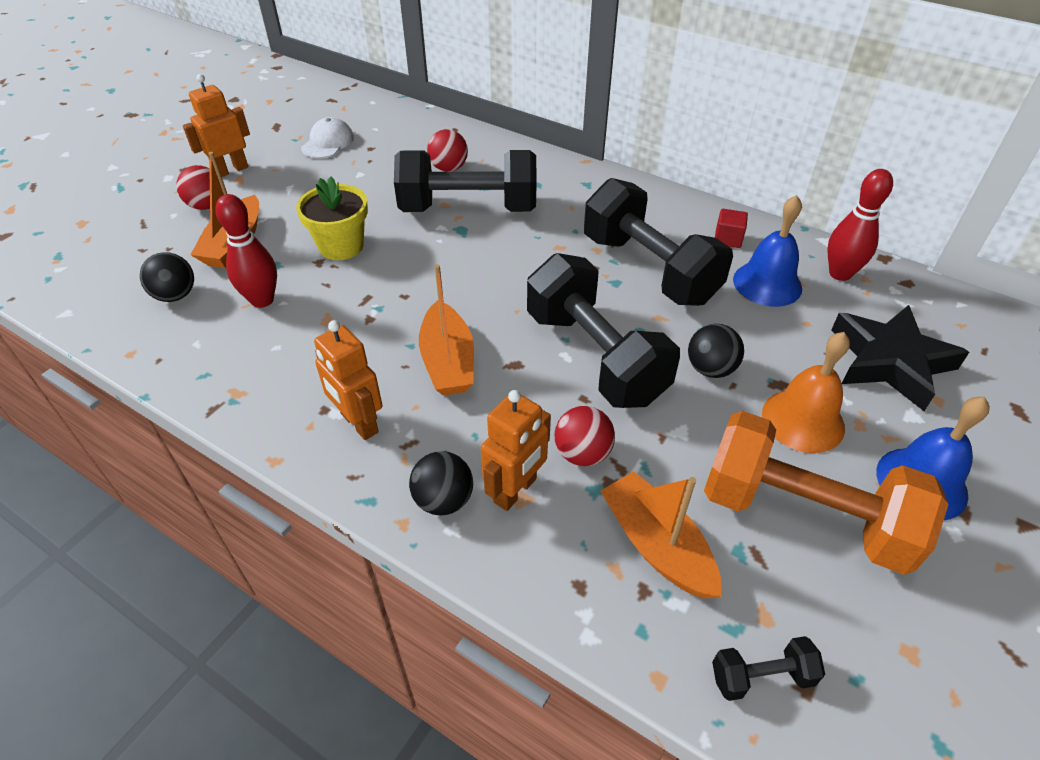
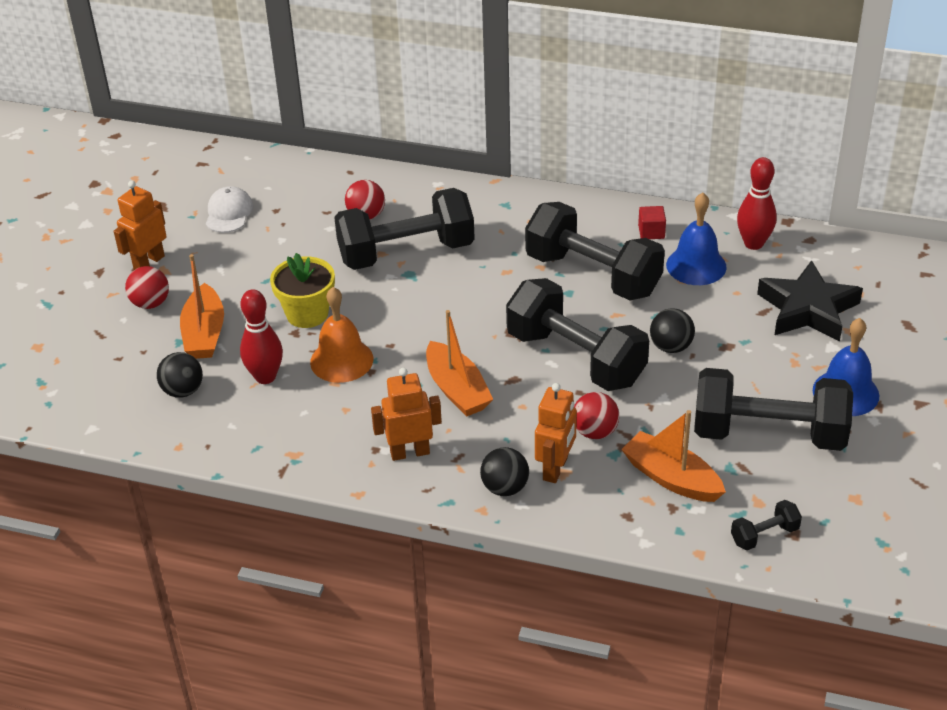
camera: 15 degrees left, 5 degrees down
(358, 423) = (410, 452): orange robot -> orange robot turned 135 degrees clockwise
(803, 420) = (752, 369): orange bell -> orange bell (341, 360)
(804, 515) = (768, 434): orange dumbbell -> black dumbbell

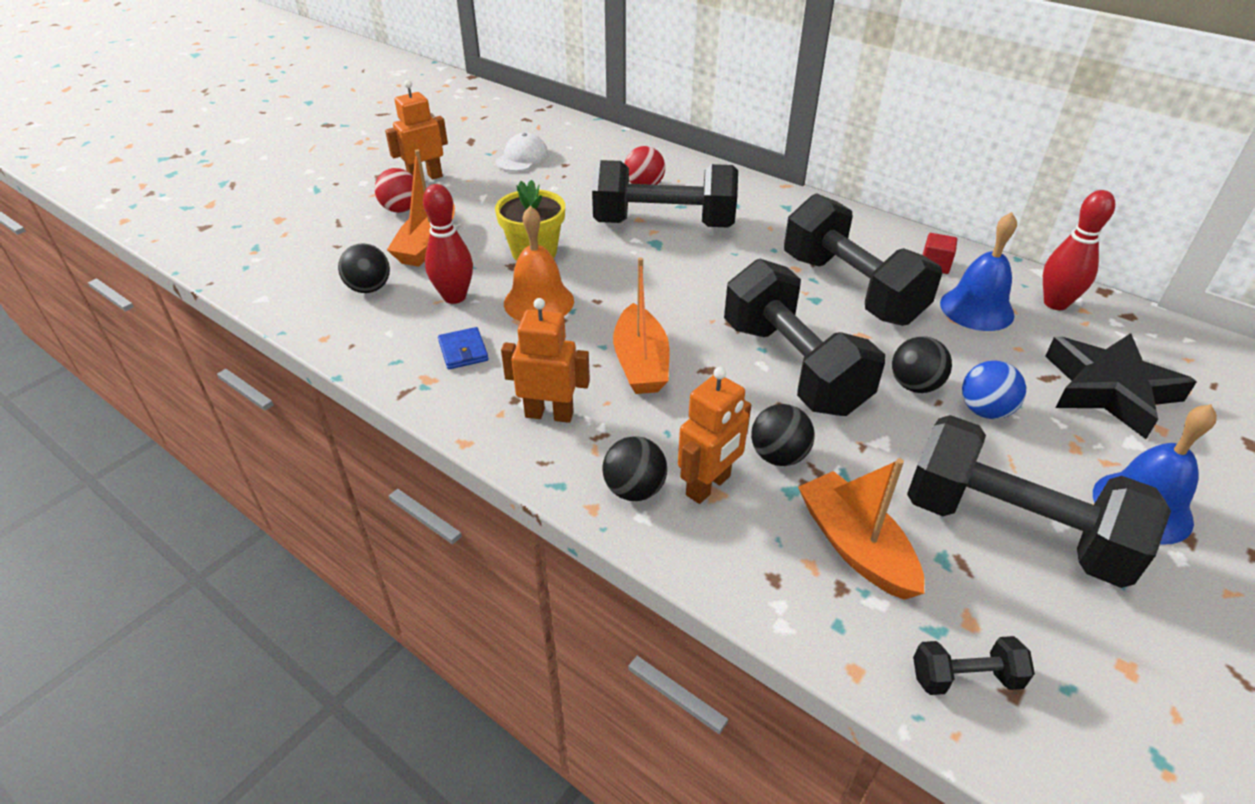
camera: 20 degrees right, 0 degrees up
(307, 422) = (463, 351): none -> blue wallet
(595, 432) = (778, 456): red ball -> black ball
(726, 352) = (984, 411): none -> blue ball

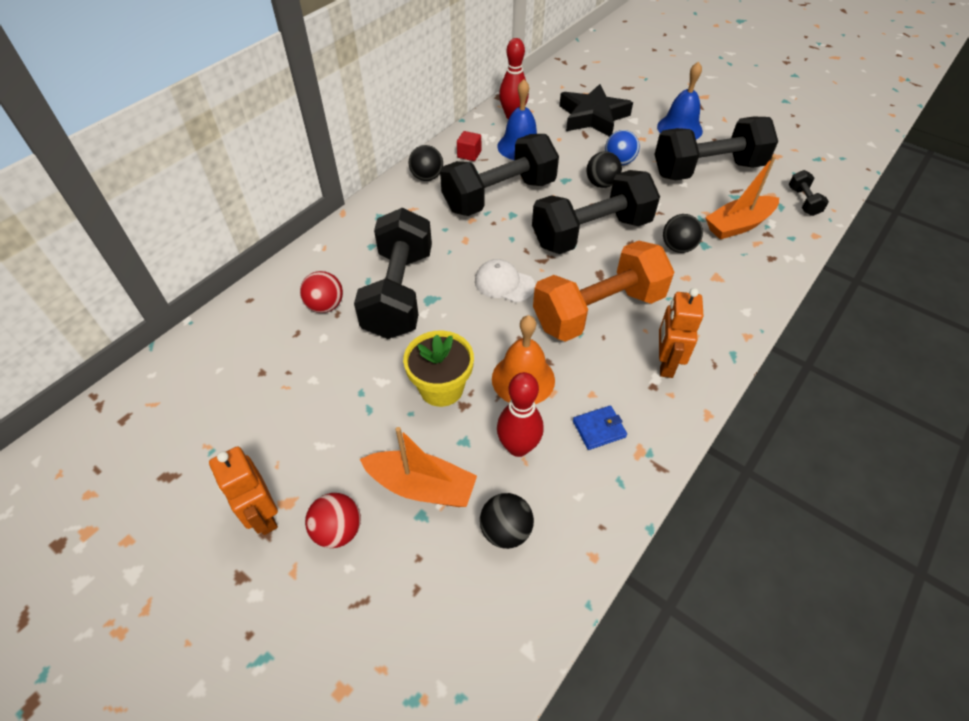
camera: 90 degrees left, 10 degrees up
(522, 158) = (234, 414): white cap -> white cap (504, 283)
(634, 490) = (725, 315): black ball -> black ball (427, 177)
(640, 363) = (598, 311): orange boat -> orange dumbbell
(709, 486) = (712, 280): orange robot -> none
(1013, 529) = (707, 170): black dumbbell -> black dumbbell turned 45 degrees clockwise

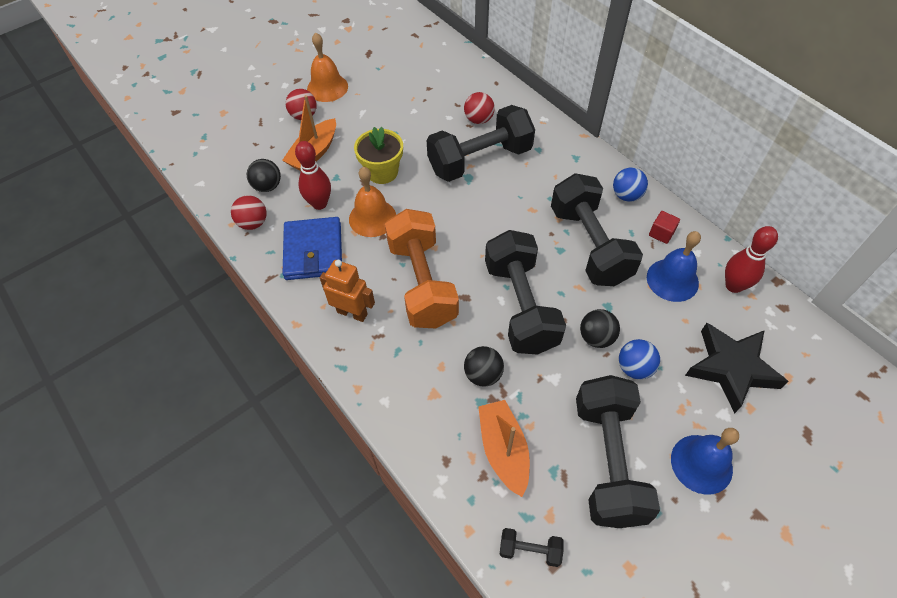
camera: 105 degrees right, 5 degrees up
(262, 515) = (327, 87): orange robot -> orange bell
(399, 293) = (480, 160): black dumbbell -> black dumbbell turned 45 degrees counterclockwise
(427, 177) = (626, 195): black ball -> blue ball
(504, 283) = (472, 226): white cap -> none
(581, 524) = (253, 223): none -> red ball
(599, 429) = (313, 251): blue wallet -> blue wallet, size x2.10

